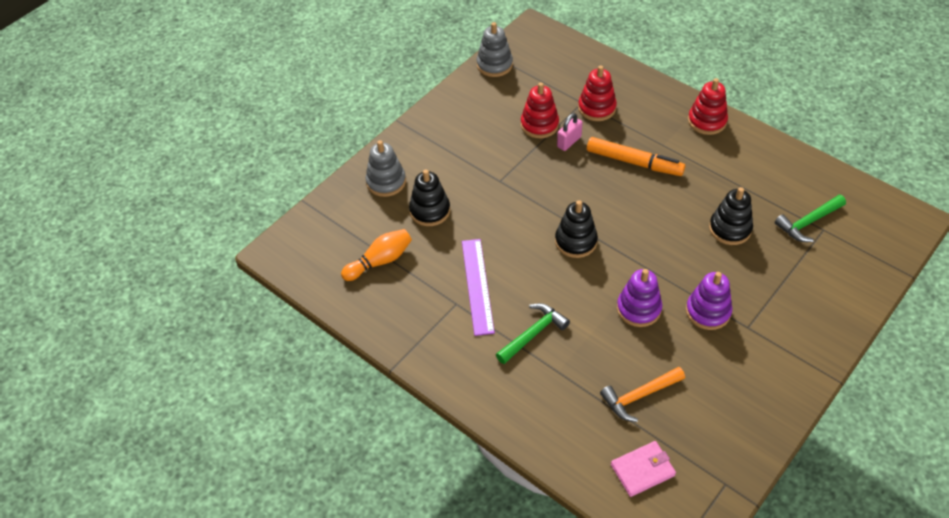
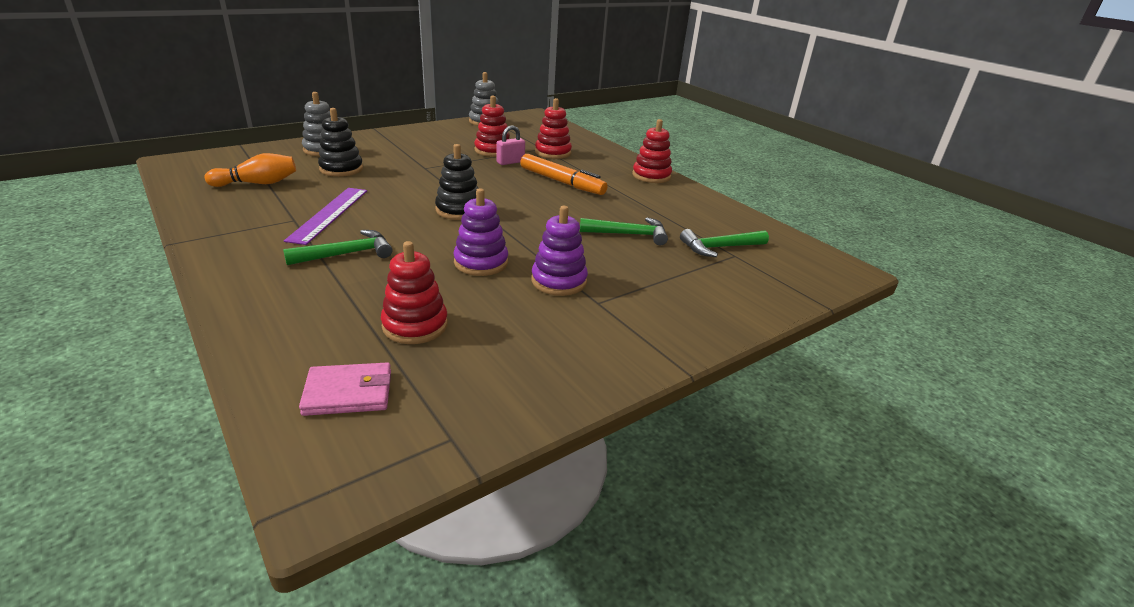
camera: 10 degrees right, 20 degrees down
(639, 396) = (415, 325): orange hammer -> red stacking toy
(730, 229) = (628, 234): black stacking toy -> green hammer

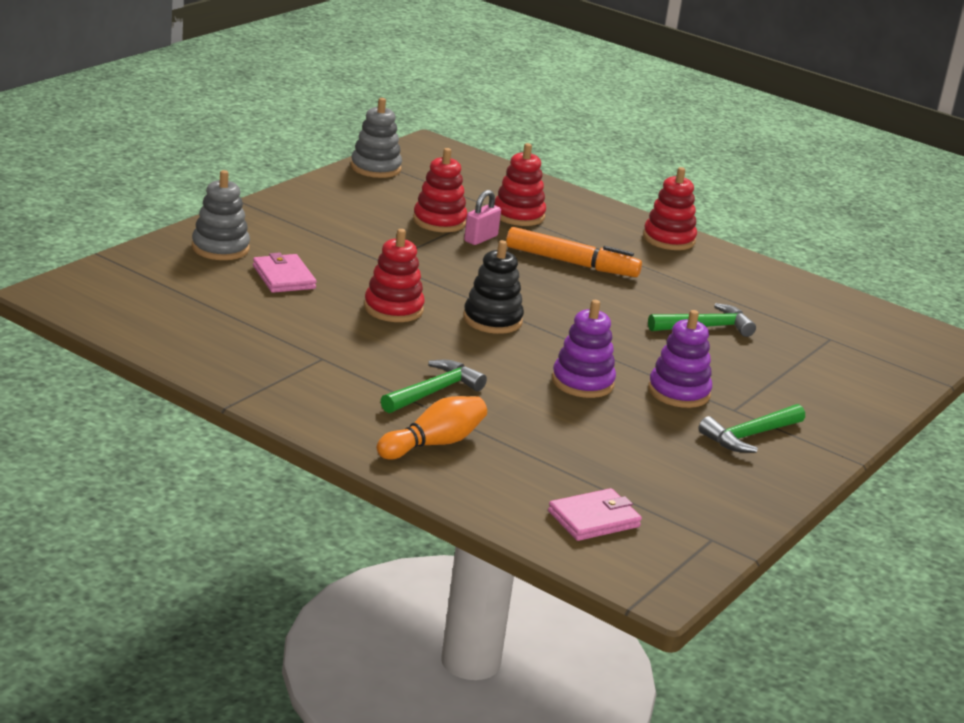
camera: 20 degrees left, 5 degrees down
(257, 183) = (210, 313): orange bowling pin -> orange bowling pin (433, 444)
(329, 214) = (352, 345): purple ruler -> none
(341, 169) = (284, 277): black stacking toy -> pink wallet
(415, 325) = (587, 455): red stacking toy -> red stacking toy (393, 309)
(720, 247) = (810, 331): green hammer -> green hammer (750, 436)

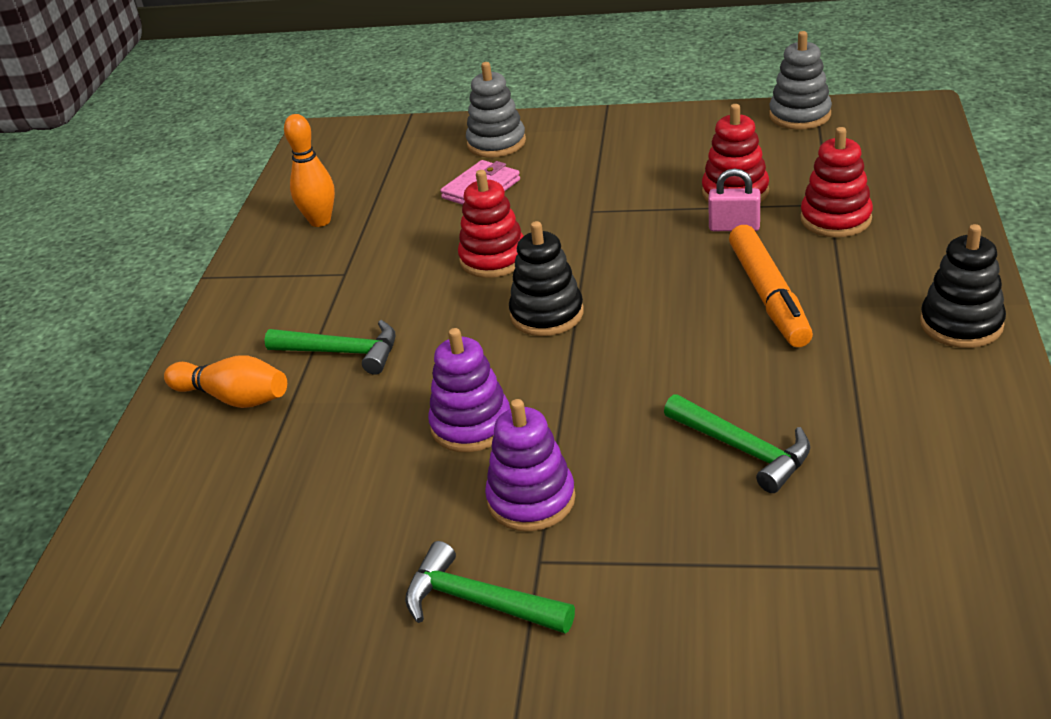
camera: 70 degrees right, 10 degrees up
(220, 340) = (320, 221): none -> orange bowling pin
(593, 519) = (158, 559): pink wallet -> none
(669, 239) = (961, 324): red stacking toy -> black stacking toy

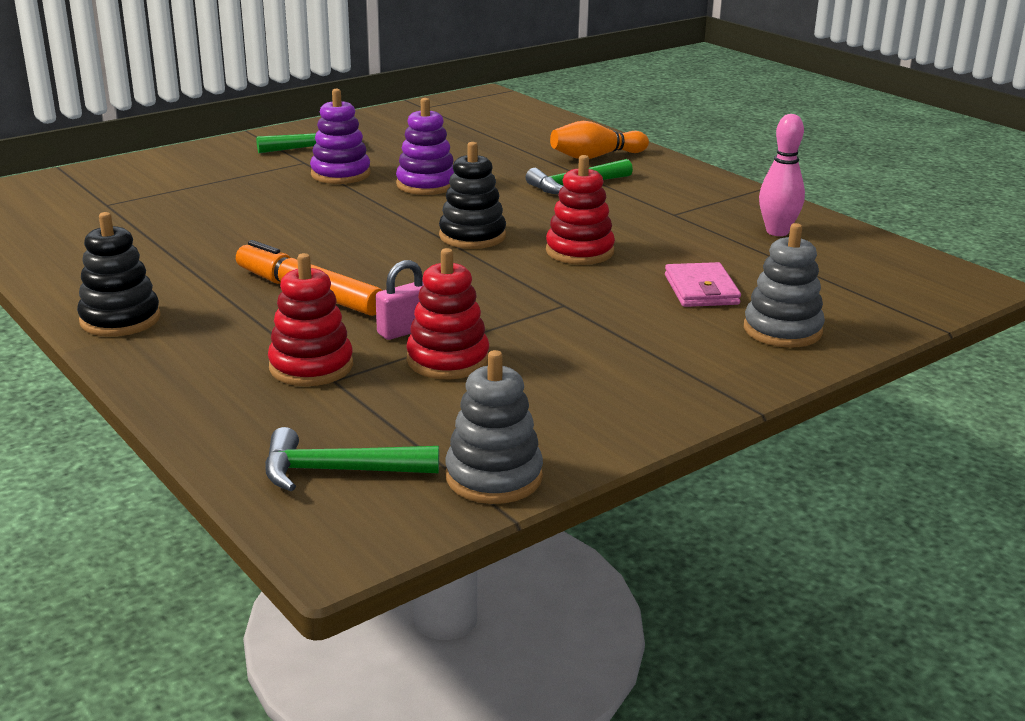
camera: 130 degrees right, 10 degrees down
(320, 221) = (777, 232): orange bowling pin -> pink bowling pin
(743, 449) = (235, 219): green hammer -> green hammer (339, 471)

